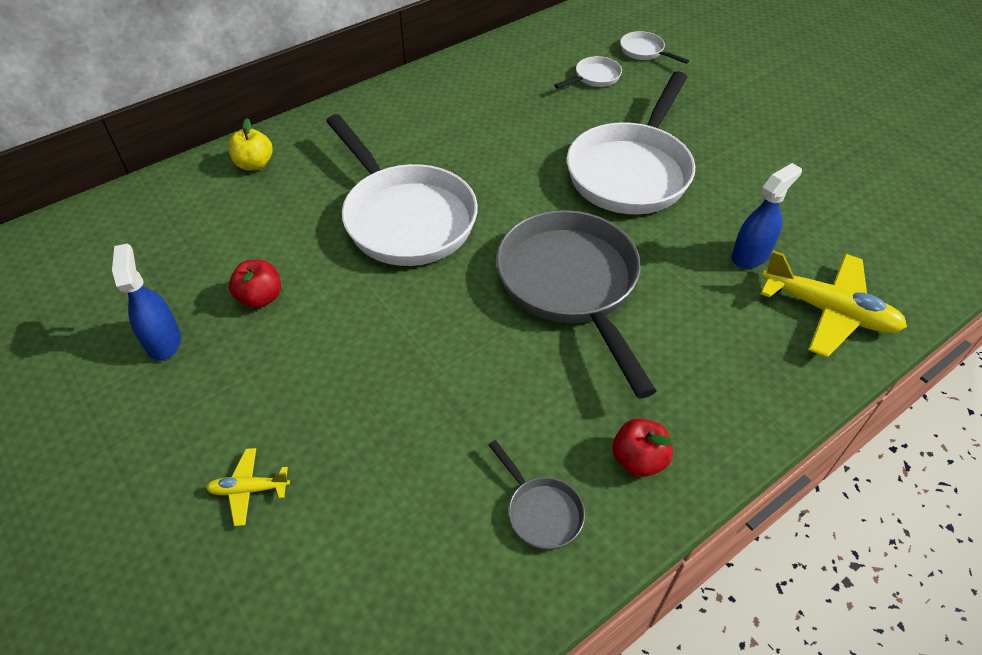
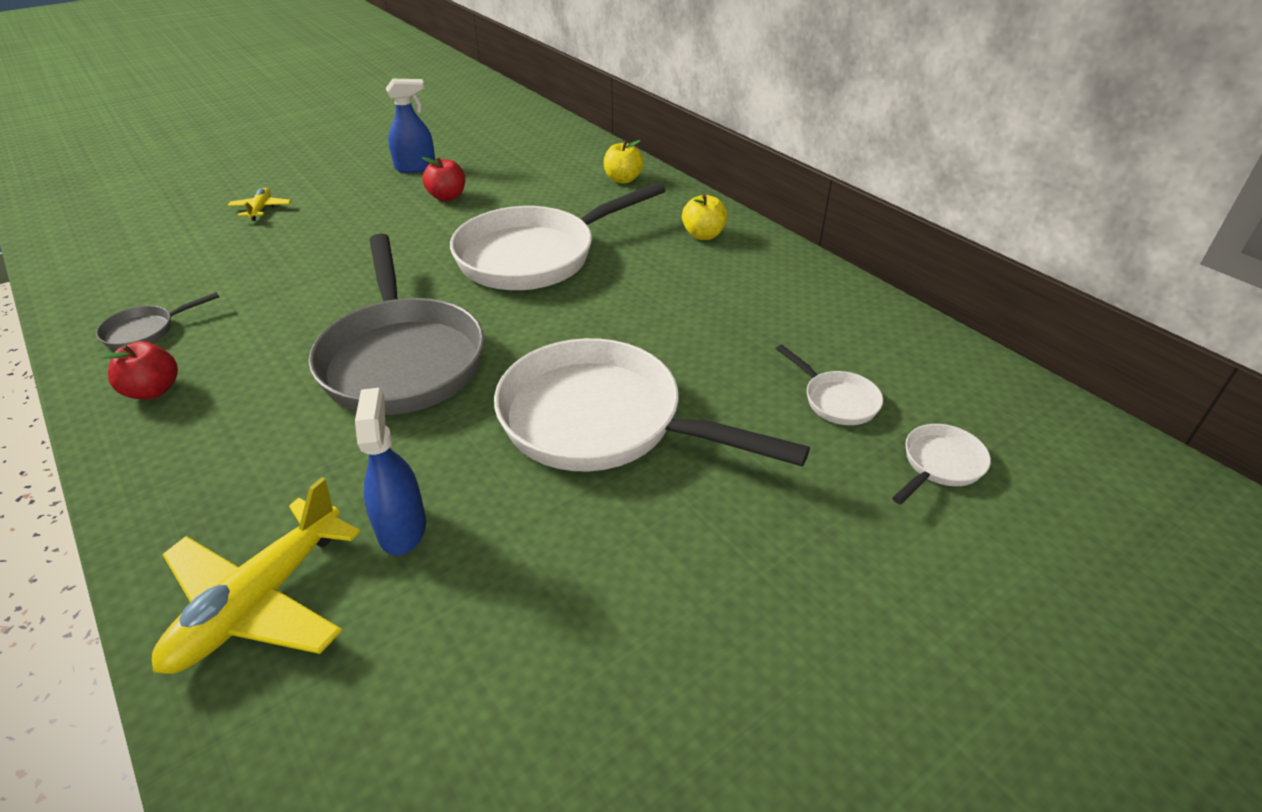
camera: 90 degrees right, 10 degrees down
(380, 118) = (703, 235): none -> yellow apple
(571, 286) = (401, 359): grey pan -> grey pan turned 90 degrees clockwise
(750, 255) = (402, 528): blue spray bottle -> blue spray bottle turned 150 degrees counterclockwise

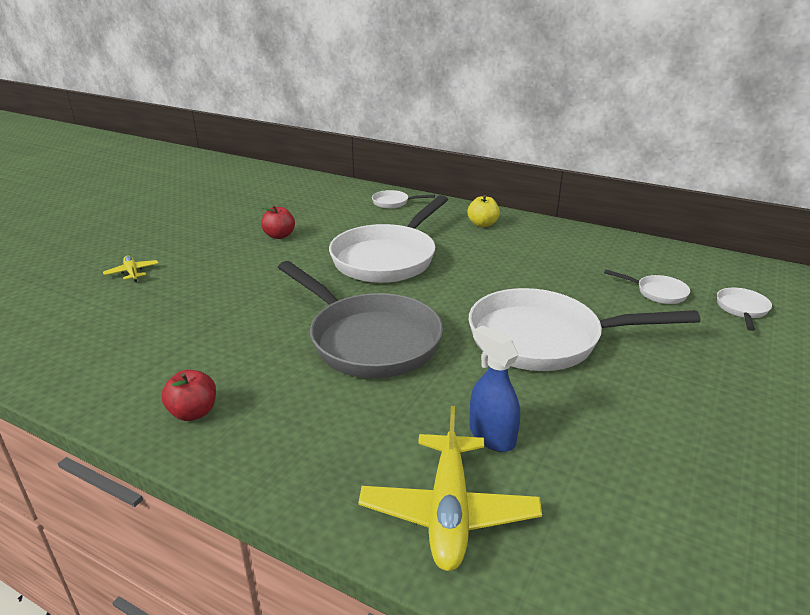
camera: 25 degrees left, 10 degrees down
(145, 331) = (133, 376): grey pan -> none
(415, 167) = (231, 222): blue spray bottle -> none
(623, 179) = (393, 203): yellow apple -> white pan

